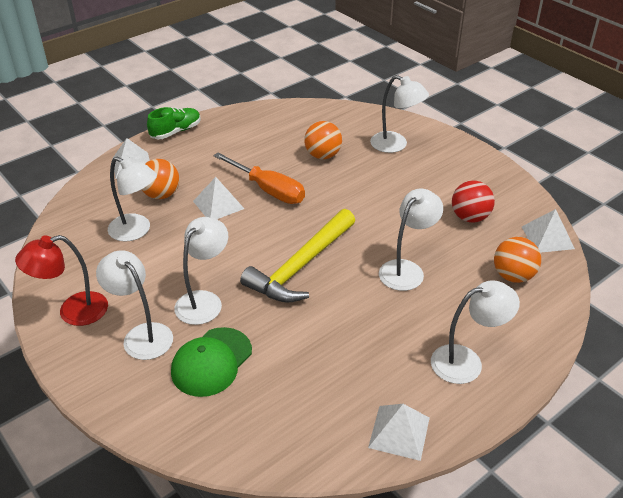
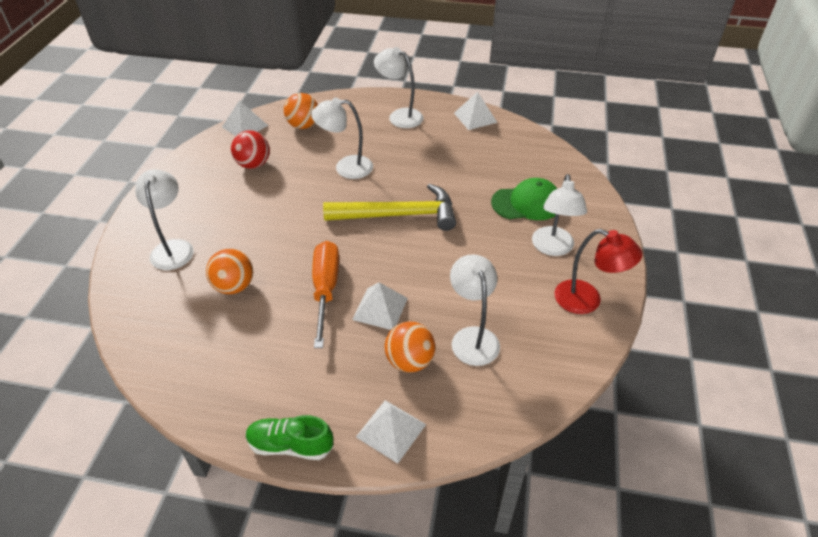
camera: 130 degrees left, 5 degrees up
(204, 301) = (488, 240): white lamp -> none

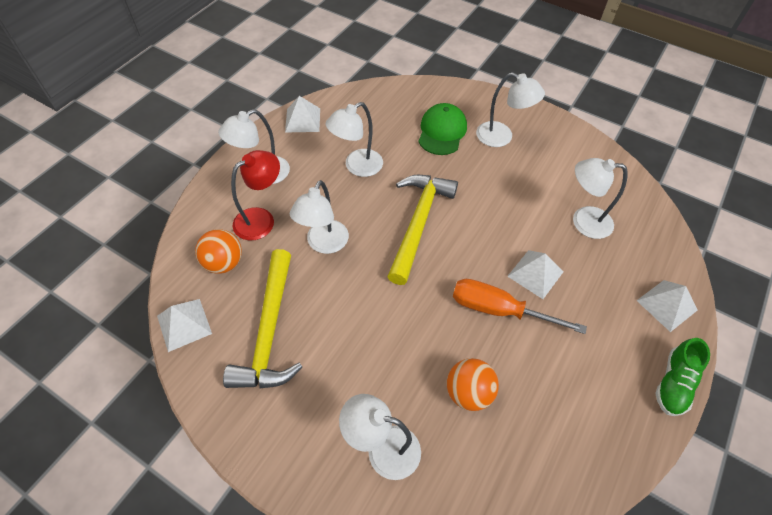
camera: 70 degrees left, 10 degrees up
(253, 164) = (269, 331): red ball -> yellow hammer
(409, 361) = (599, 271): orange ball -> none
(441, 162) = (357, 167): none -> white lamp
(587, 300) = (563, 141): red lamp -> red lamp (261, 219)

